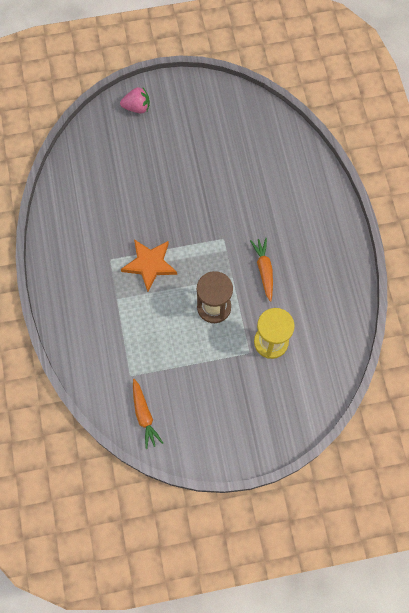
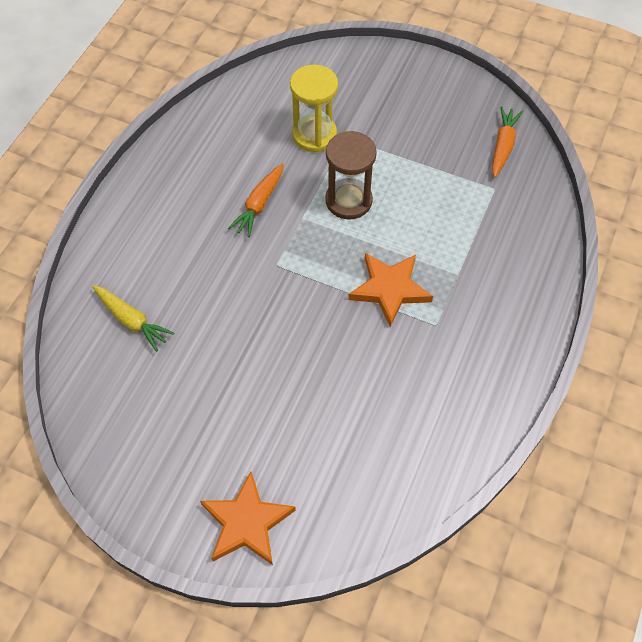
camera: 145 degrees left, 10 degrees down
(137, 107) = (246, 522): pink strawberry -> orange star
(272, 160) = (132, 320): none -> yellow carrot

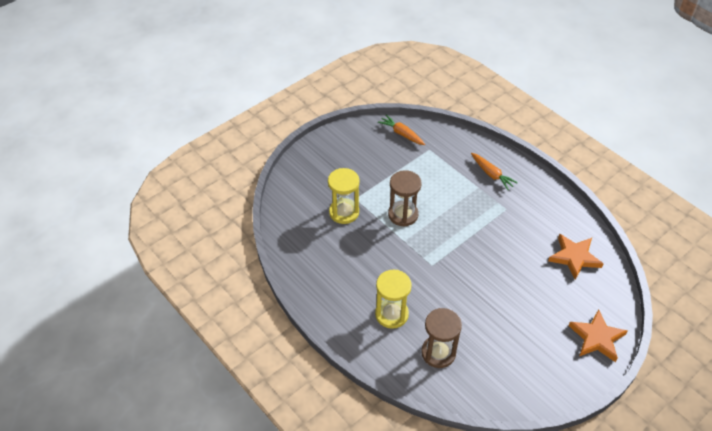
camera: 65 degrees left, 10 degrees down
(132, 320) = (438, 353): yellow carrot -> brown hourglass
(171, 247) = (391, 314): none -> yellow hourglass
(259, 204) = (382, 258): orange carrot -> orange carrot (491, 174)
(390, 289) = (474, 219): orange star -> orange star (574, 257)

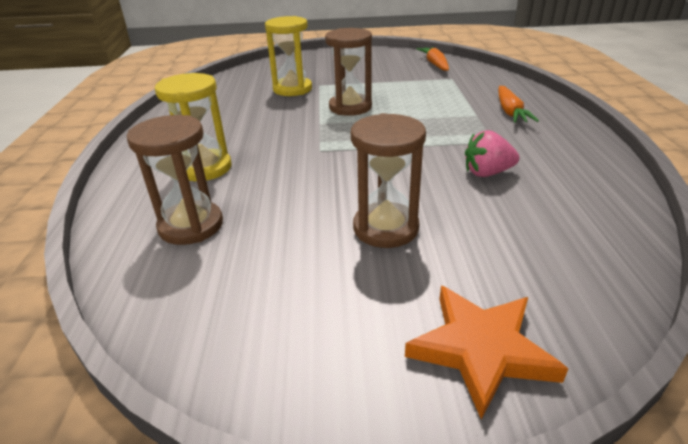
camera: 40 degrees right, 15 degrees down
(517, 301) = (385, 228): none -> brown hourglass
(524, 238) = (487, 173): none -> pink strawberry
(574, 257) = (557, 222): orange star -> none

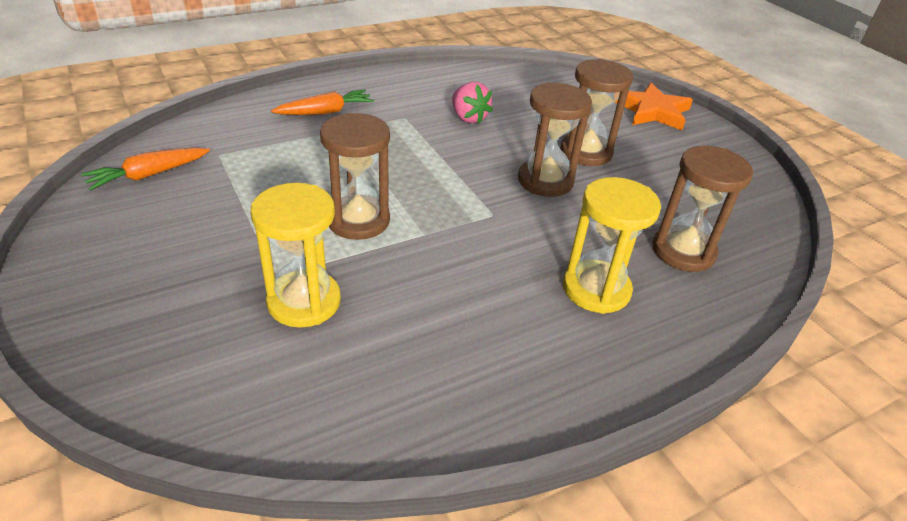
camera: 120 degrees left, 5 degrees up
(348, 186) = (545, 181): none -> brown hourglass

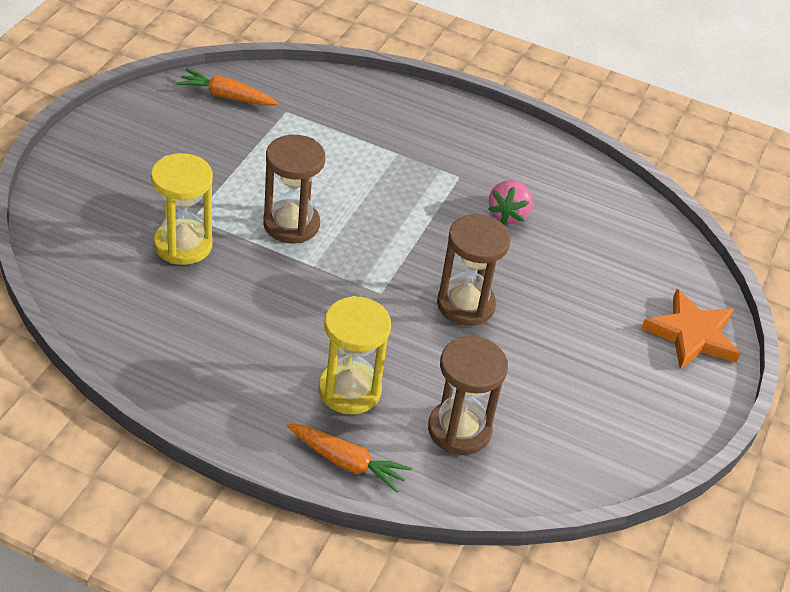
camera: 50 degrees right, 5 degrees up
(325, 112) = (409, 129): orange carrot -> orange carrot (347, 462)
(586, 152) = (546, 313): brown hourglass -> none

